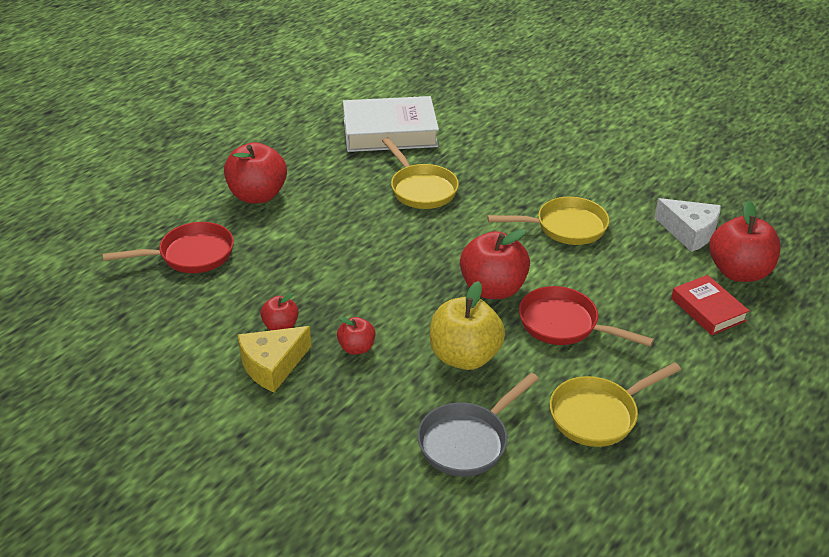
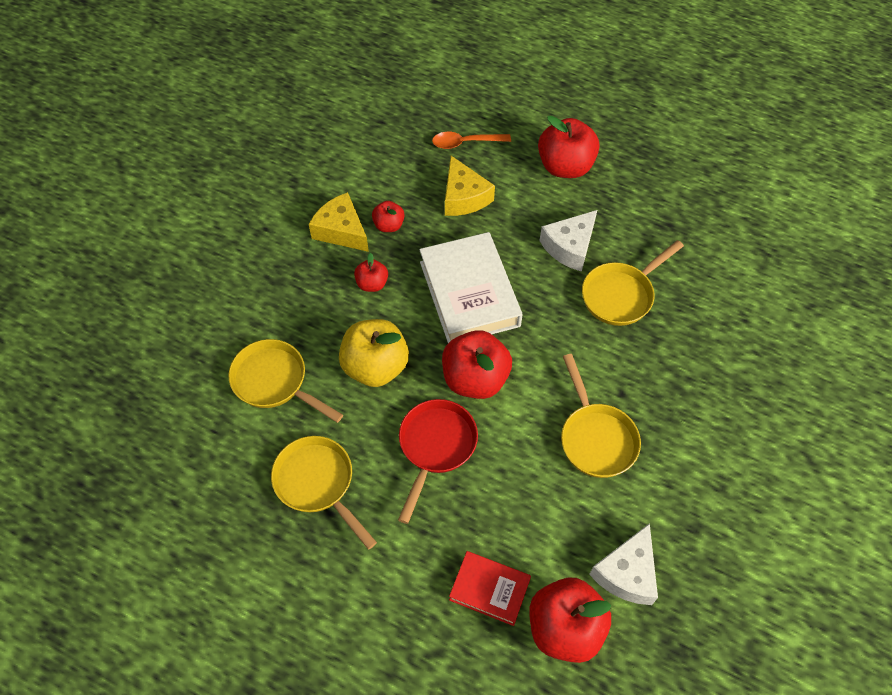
camera: 80 degrees right, 20 degrees up
(190, 255) = (465, 143): red pan -> orange spoon
(266, 266) = (464, 197): none -> yellow cheese
(357, 208) = (569, 247): none -> white cheese
(390, 132) = (717, 250): white book -> white book (469, 294)
(468, 441) = (274, 382): grey pan -> yellow pan
(708, 309) = (489, 590): red book -> red book turned 60 degrees clockwise

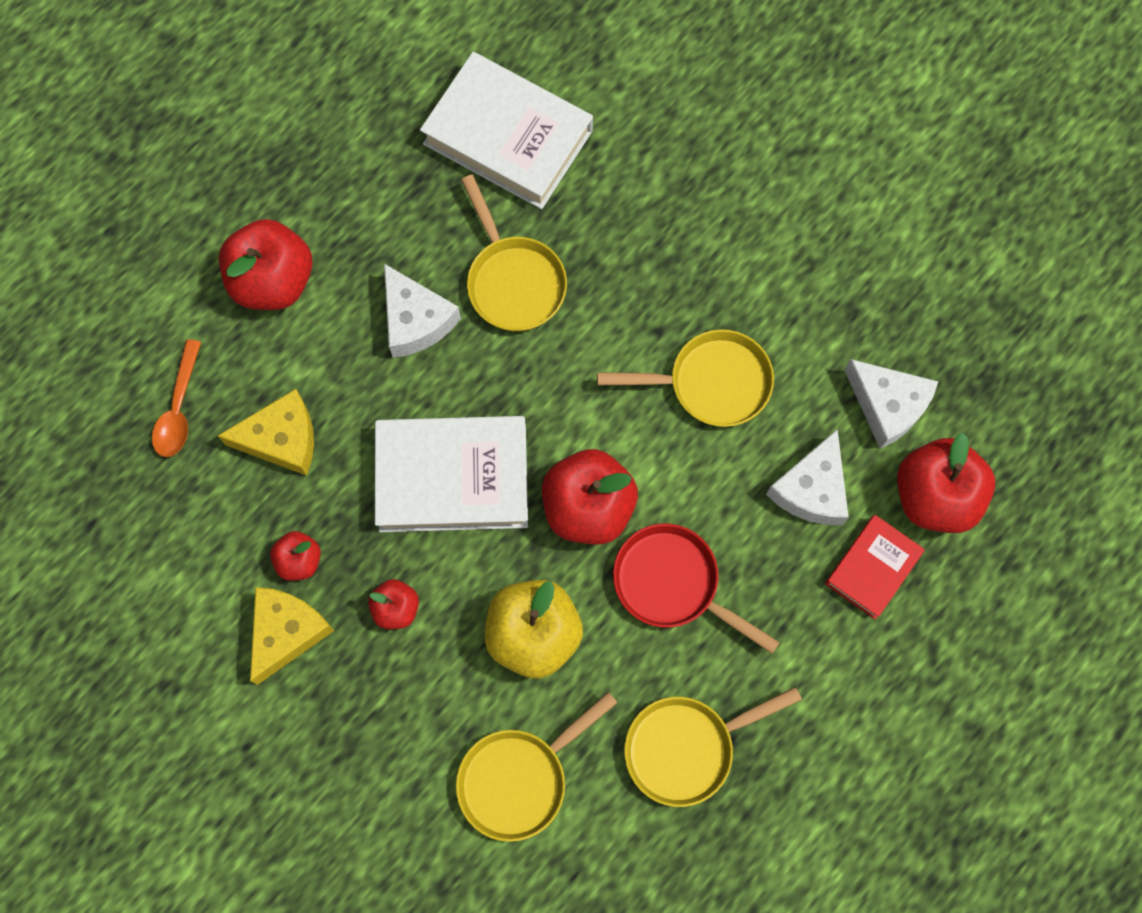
camera: 75 degrees left, 15 degrees up
(341, 231) = (287, 632): yellow cheese -> yellow cheese turned 150 degrees clockwise
(538, 529) = (811, 489): none -> white cheese
(723, 267) = (508, 137): none -> white book

